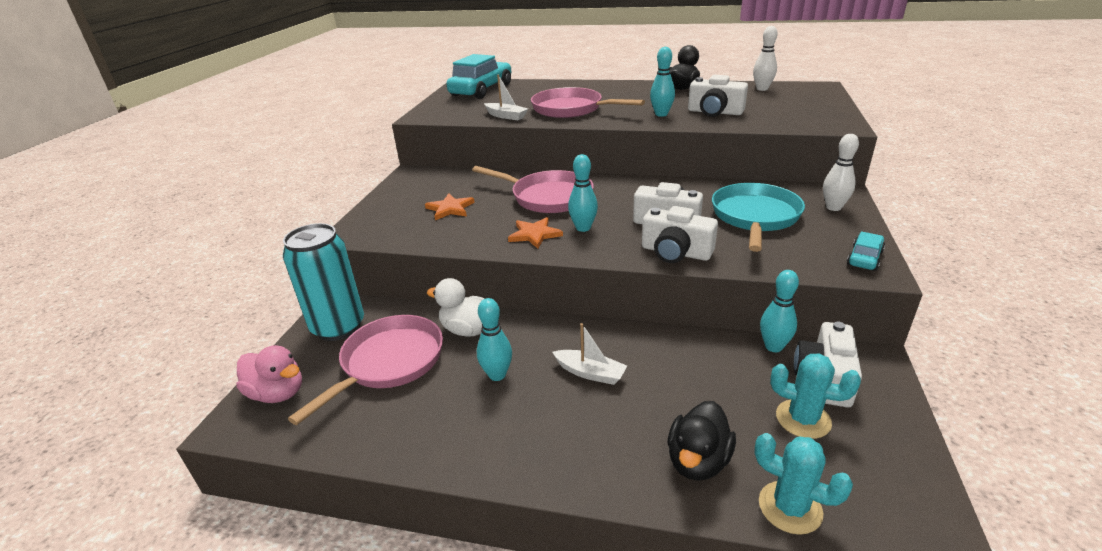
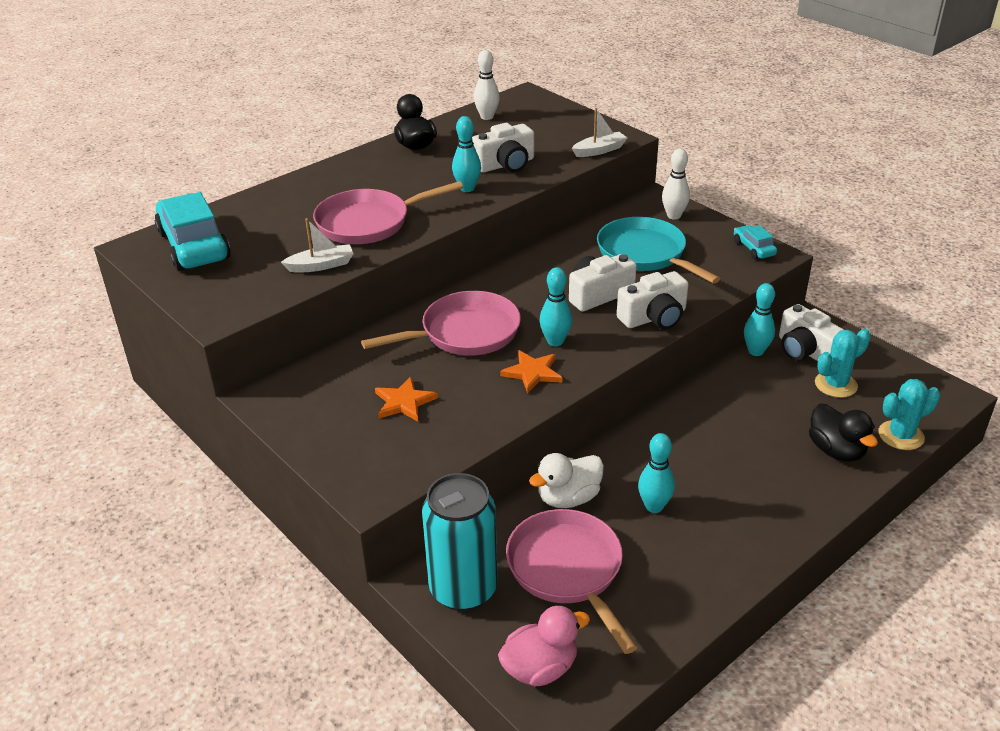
camera: 55 degrees left, 5 degrees up
(590, 373) = (701, 453): white boat -> white boat (599, 150)

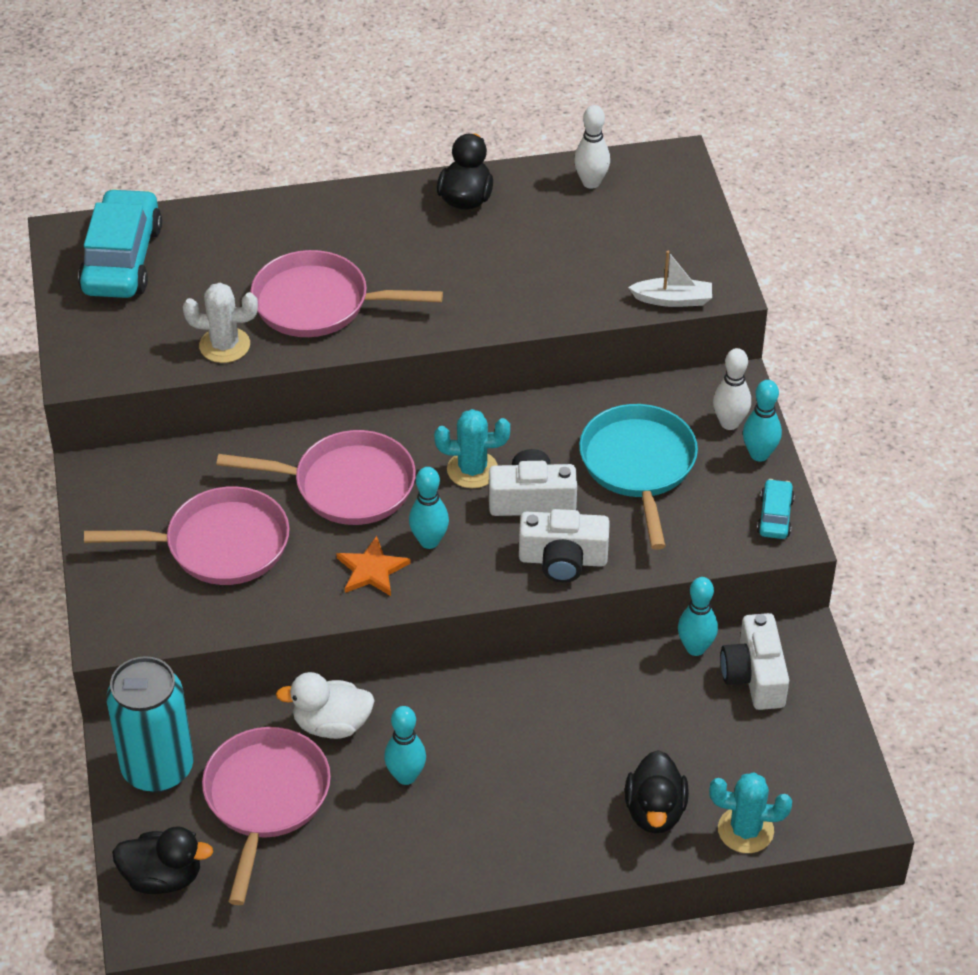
camera: 30 degrees right, 10 degrees up
(321, 265) = (224, 345): white boat -> white cactus
(404, 402) = (219, 545): orange star -> pink pan
(467, 188) = (465, 296): turquoise bowling pin -> turquoise bowling pin (759, 454)
(505, 164) = (541, 276): white camera -> none
(540, 668) = (163, 877): pink duck -> black duck
(835, 384) = (741, 734): turquoise cactus -> turquoise cactus (472, 470)

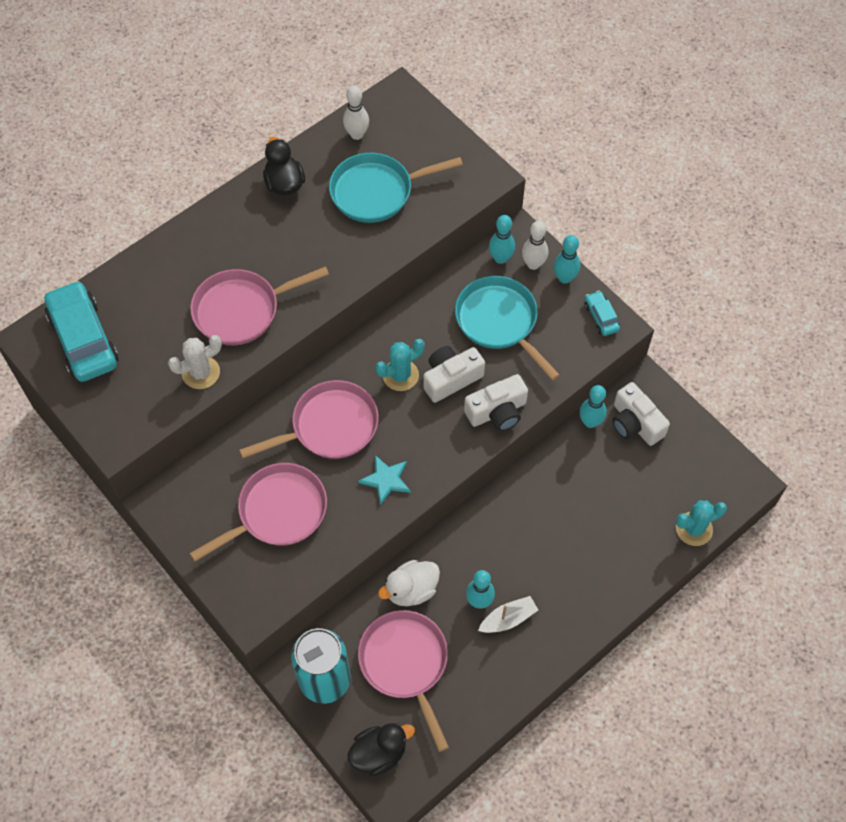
camera: 30 degrees left, 15 degrees up
(372, 570) = (386, 480): orange star -> turquoise star
(429, 541) = (408, 441): turquoise bowling pin -> turquoise bowling pin (500, 258)
(570, 249) = (377, 191): none -> turquoise pan
(655, 811) = (636, 544): black duck -> none
(673, 299) = (465, 199): white boat -> white boat (508, 619)

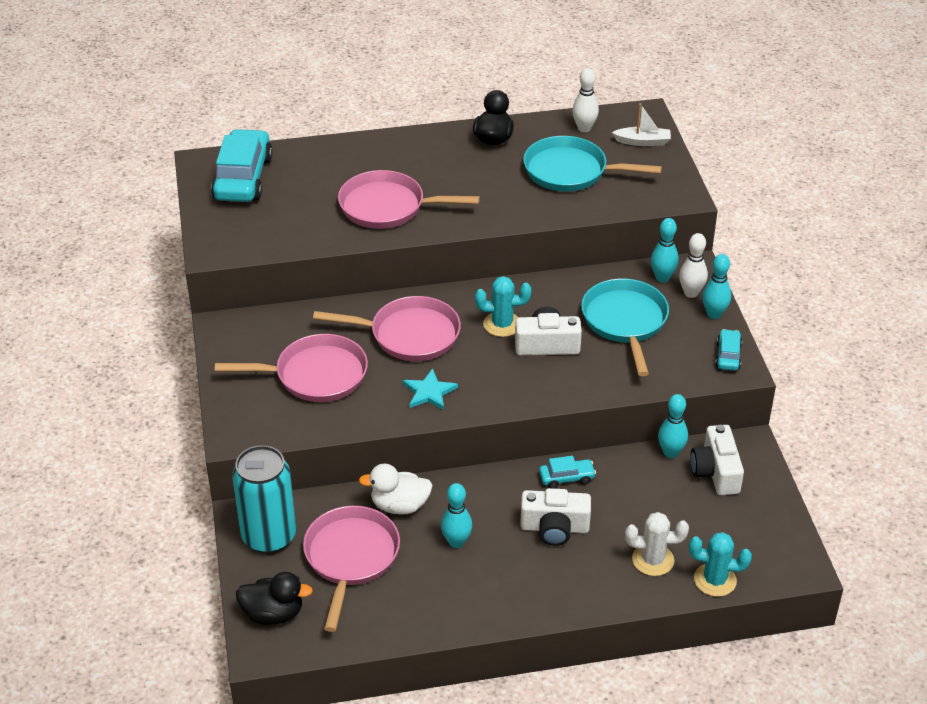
camera: 30 degrees right, 20 degrees down
(201, 372) = (319, 234): white cactus -> white cactus (653, 560)
(497, 412) = (571, 385): white camera -> white camera (554, 528)
(508, 619) = (473, 568): white boat -> white boat (643, 142)
(526, 490) = (566, 478): none -> turquoise car

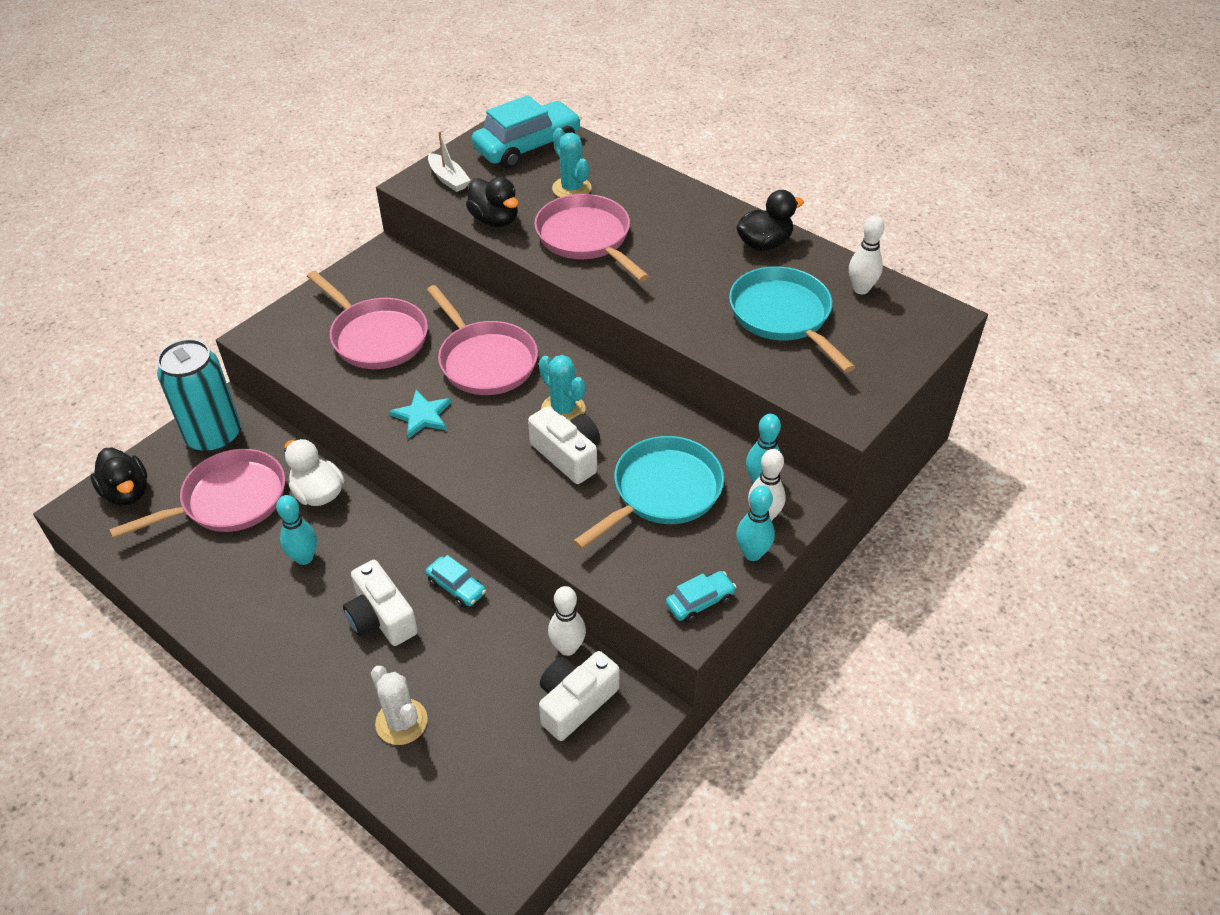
camera: 50 degrees right, 5 degrees up
(310, 236) = (495, 220): none -> black duck
(643, 142) = (897, 338): white boat -> white boat (448, 179)
(670, 452) = (567, 648): turquoise bowling pin -> white bowling pin
(715, 580) = (415, 793): turquoise cactus -> turquoise cactus (571, 188)

